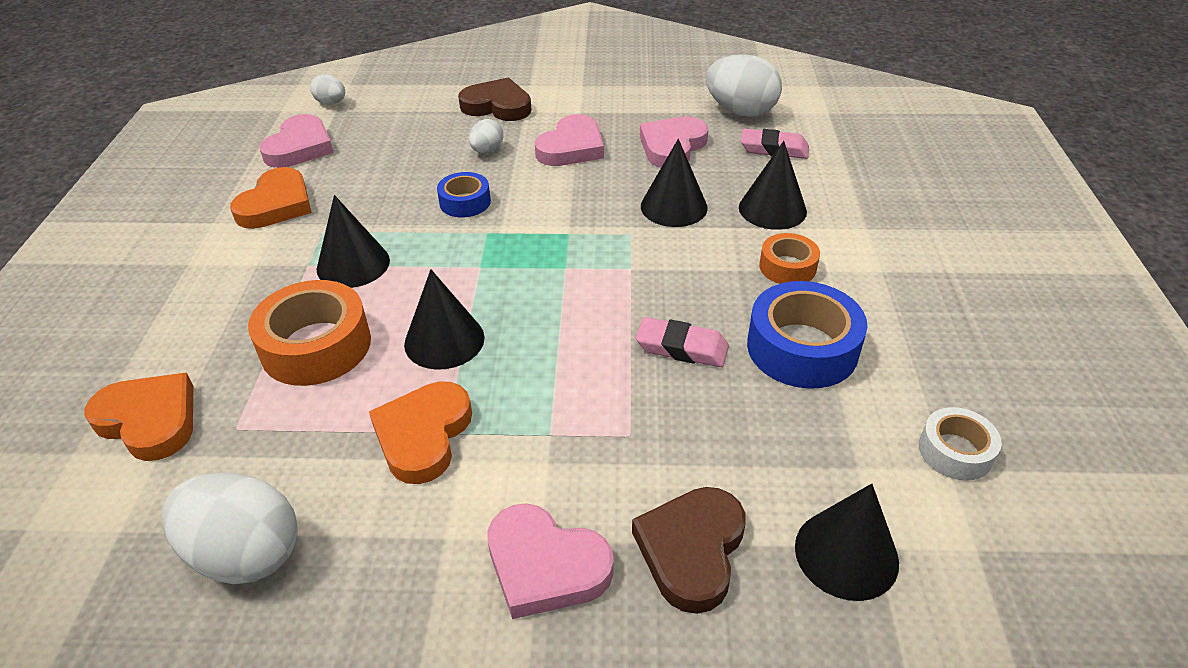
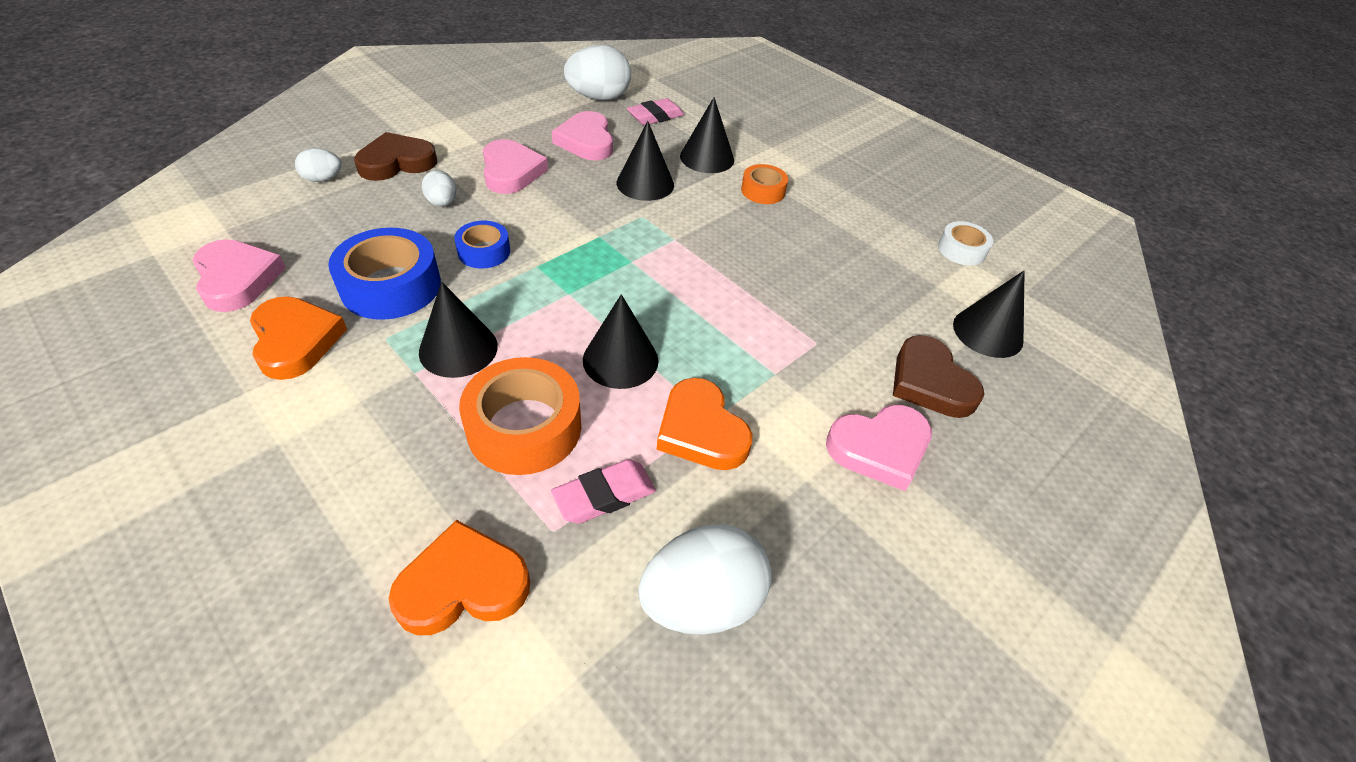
camera: 50 degrees left, 5 degrees up
(331, 103) = (208, 224): white egg -> white egg (323, 179)
(681, 348) = (773, 273): pink eraser -> pink eraser (604, 495)
(802, 348) = (832, 236): blue tape -> blue tape (391, 286)

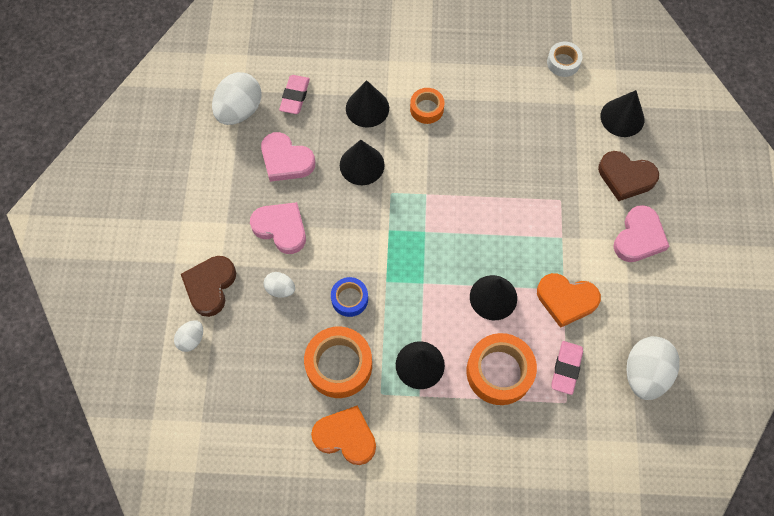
camera: 40 degrees left, 20 degrees up
(237, 279) = (262, 439): pink heart -> none
(391, 286) = (339, 365): blue tape -> orange tape
(463, 585) = (563, 454): orange heart -> none

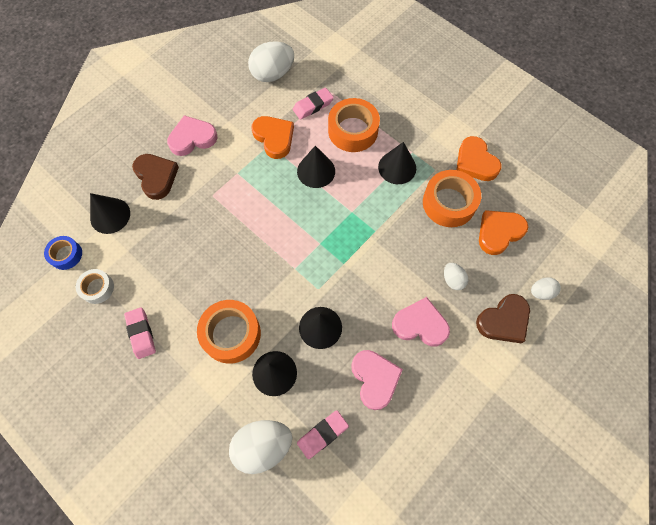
camera: 140 degrees left, 0 degrees up
(239, 110) = (379, 461): white egg -> white egg (263, 446)
(268, 371) = (499, 232): none -> orange heart
(281, 228) = (420, 324): pink heart -> pink heart turned 120 degrees clockwise
(349, 299) = (409, 238): blue tape -> blue tape (66, 255)
(426, 109) = (231, 334): orange tape -> orange tape, size x1.75
(493, 59) = (141, 334): none -> pink eraser

